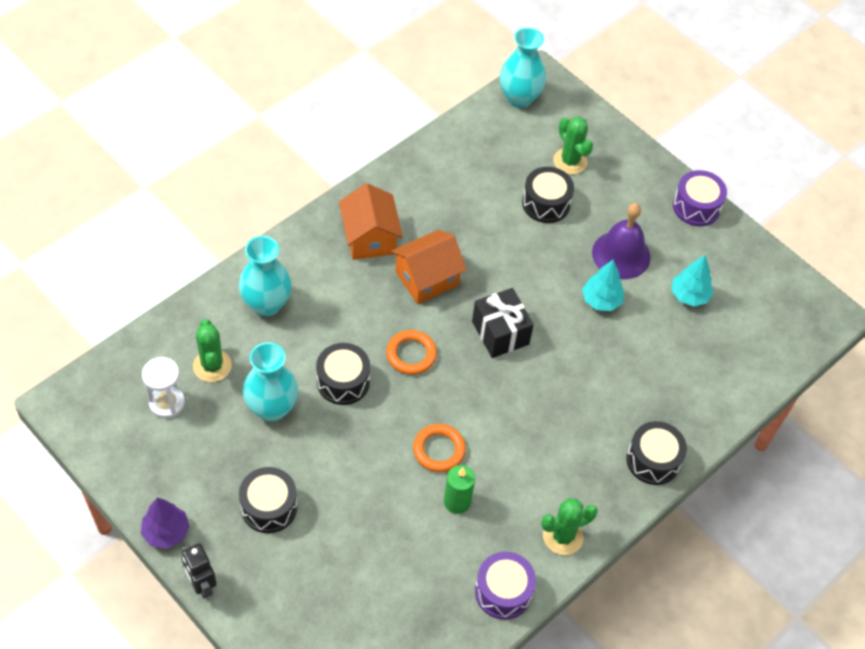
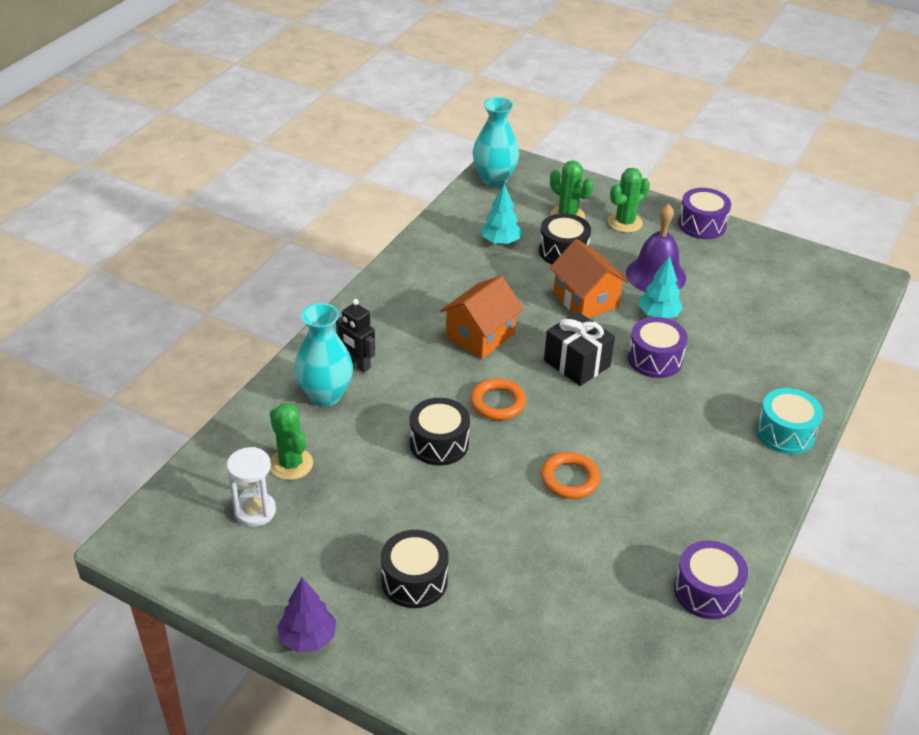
camera: 15 degrees left, 15 degrees down
(201, 585) = (373, 681): black robot -> black robot (357, 364)
(272, 408) = (374, 486): turquoise vase -> none
(370, 238) = (406, 316): orange house -> orange house (586, 300)
(457, 502) = (613, 521): green candle -> none
(563, 536) = (738, 523): green cactus -> green cactus (625, 223)
(573, 348) = (655, 359): none -> purple drum
(653, 460) = (785, 433): black drum -> turquoise drum
(689, 295) = (737, 292): turquoise tree -> turquoise tree (500, 242)

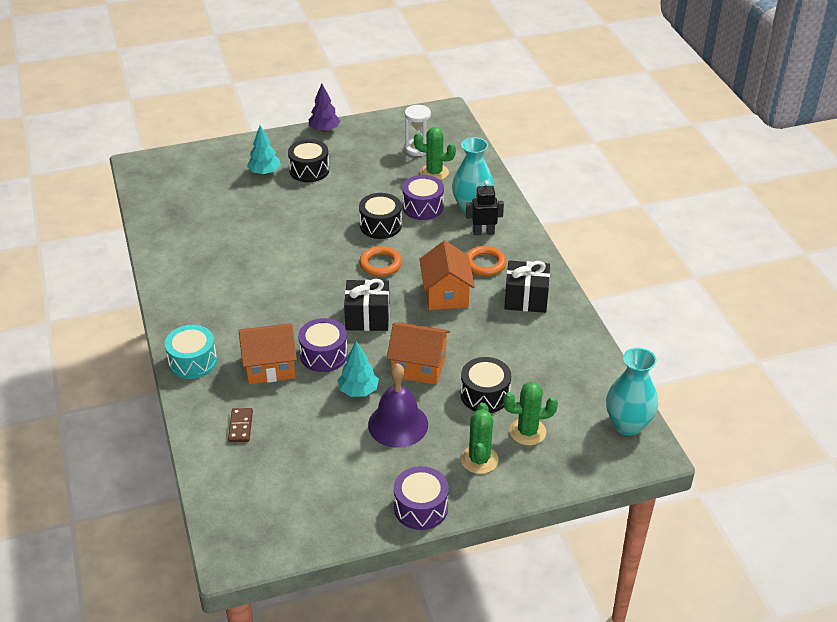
camera: 135 degrees right, 0 degrees up
(422, 288) = (526, 299): none -> black gift
(500, 242) = (536, 370): turquoise tree -> turquoise tree (265, 172)
(570, 479) = (291, 253): orange ring -> orange ring (485, 264)
(707, 591) = (165, 249): purple drum -> purple drum (423, 207)
(714, 381) = (270, 366): none -> orange house
(788, 351) = (241, 426): none -> brown domino

